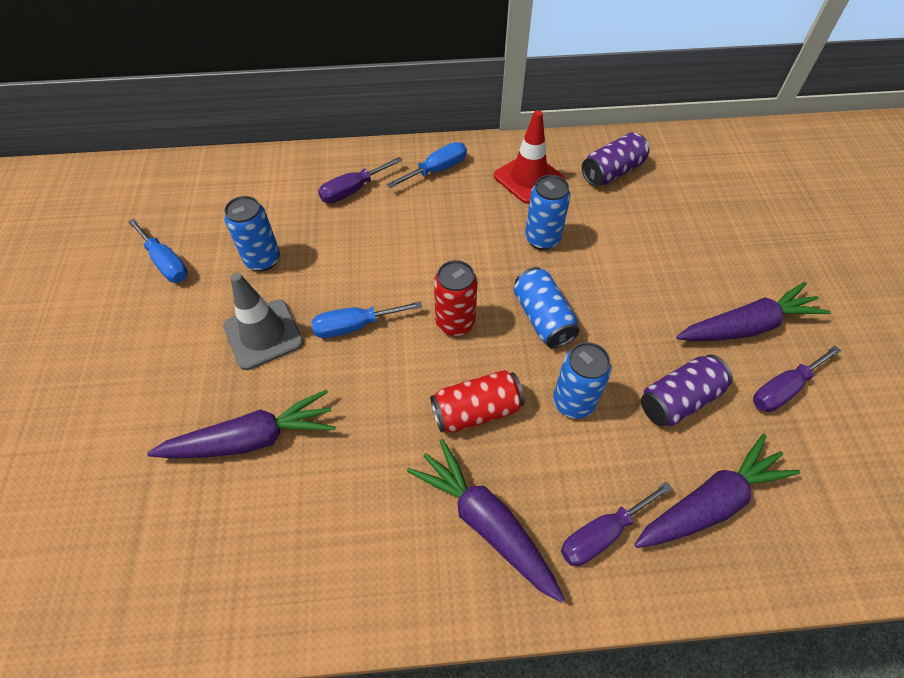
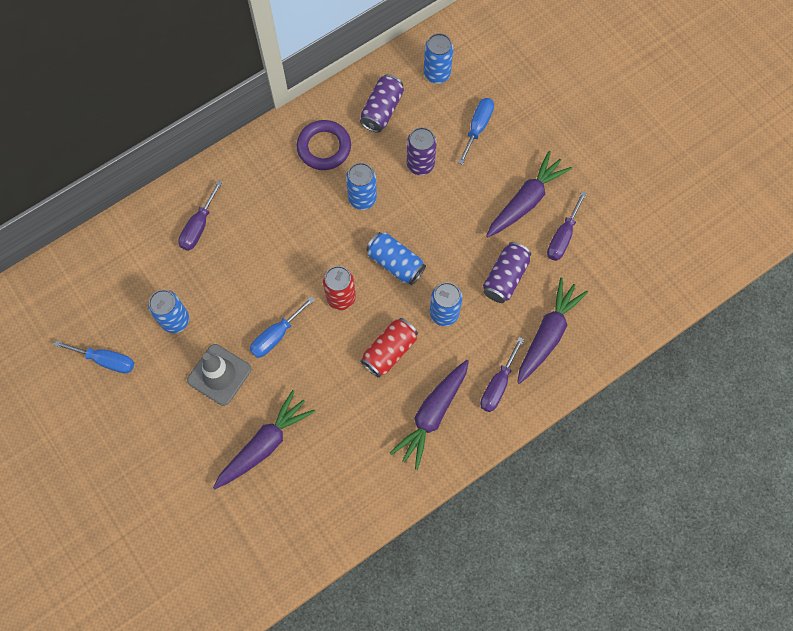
camera: 30 degrees left, 15 degrees up
(437, 170) = (250, 174): blue screwdriver -> blue screwdriver (477, 127)
(486, 523) = (432, 414): purple carrot -> purple carrot turned 75 degrees counterclockwise
(528, 178) = (324, 147): red traffic cone -> purple ring
(629, 235) = (420, 164): none -> purple can
(692, 165) = (437, 74): none -> blue can

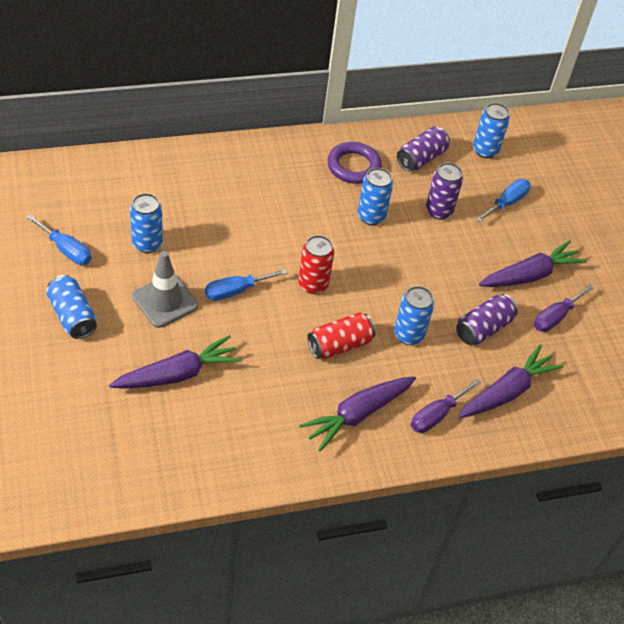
camera: 15 degrees right, 20 degrees down
(199, 227) = (207, 182): purple screwdriver -> none
(395, 263) = (379, 277): blue can -> blue can (72, 316)

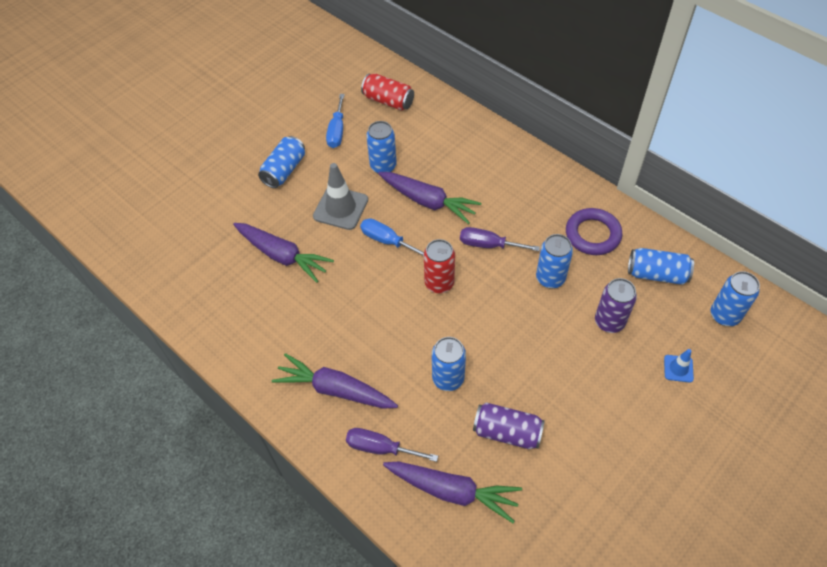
camera: 65 degrees right, 5 degrees up
(339, 345) = (394, 336): red can -> red can (388, 101)
(421, 158) = (656, 274): purple can -> blue can
(507, 203) = (678, 368): blue screwdriver -> blue traffic cone
(530, 275) = (608, 436): purple carrot -> purple carrot (428, 201)
(555, 317) = (578, 486): purple screwdriver -> purple screwdriver (488, 245)

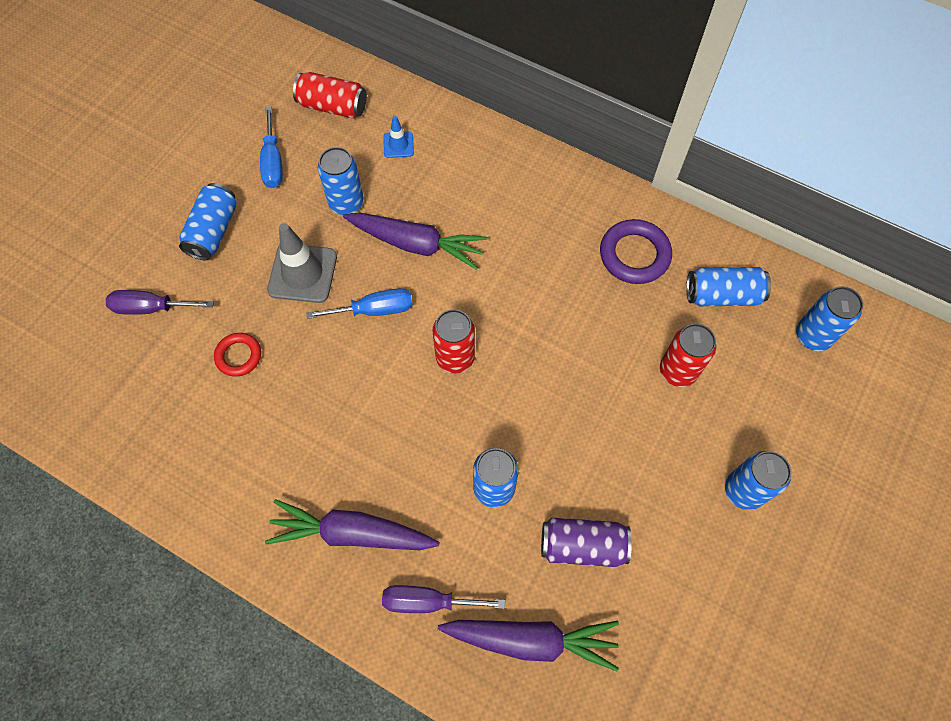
camera: 15 degrees left, 10 degrees up
(282, 255) = (238, 356): purple carrot -> red ring
(387, 241) = (374, 310): blue screwdriver -> blue screwdriver turned 150 degrees clockwise
(488, 245) = (507, 292): purple screwdriver -> purple screwdriver (151, 308)
(550, 278) = (594, 325): blue can -> blue can (743, 491)
(609, 322) = (678, 371): purple can -> red can
(678, 368) = (772, 418): blue traffic cone -> blue traffic cone (398, 145)

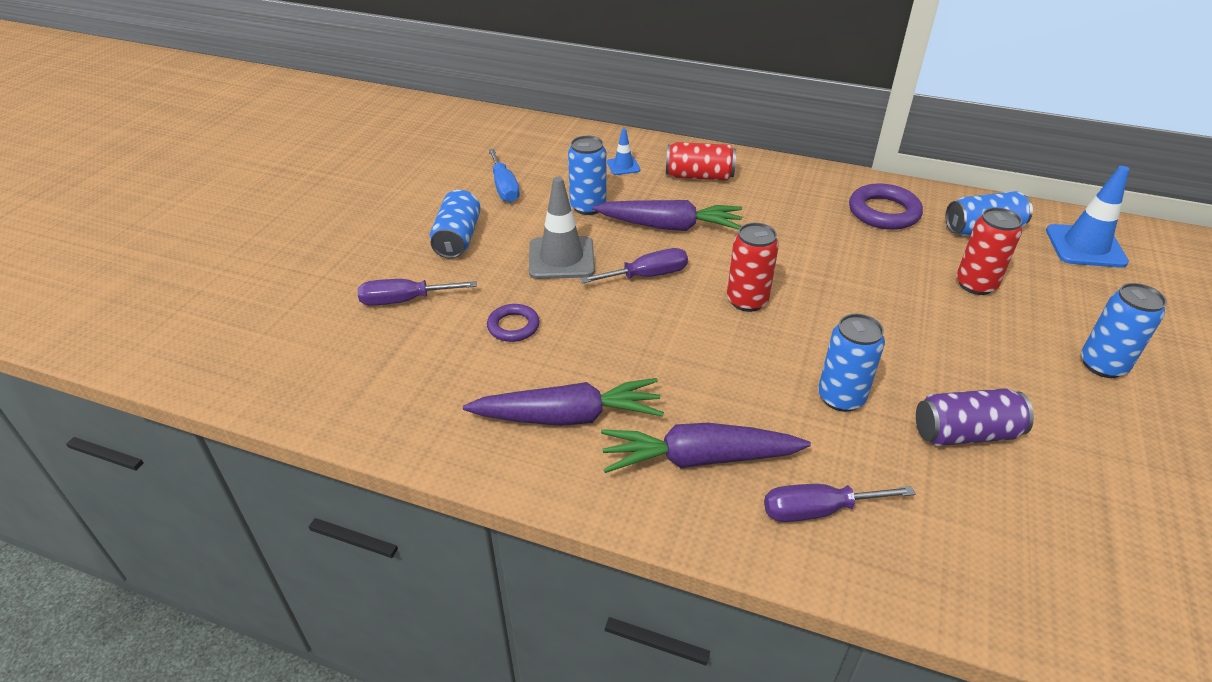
camera: 10 degrees left, 25 degrees down
(238, 356) = (513, 326): red ring -> purple ring
(333, 106) = (550, 149): red can -> red can (699, 176)
(374, 310) = (647, 276): blue screwdriver -> purple screwdriver
(531, 640) = (958, 529): purple carrot -> purple carrot (568, 416)
(813, 336) = (1085, 246): blue can -> blue traffic cone

